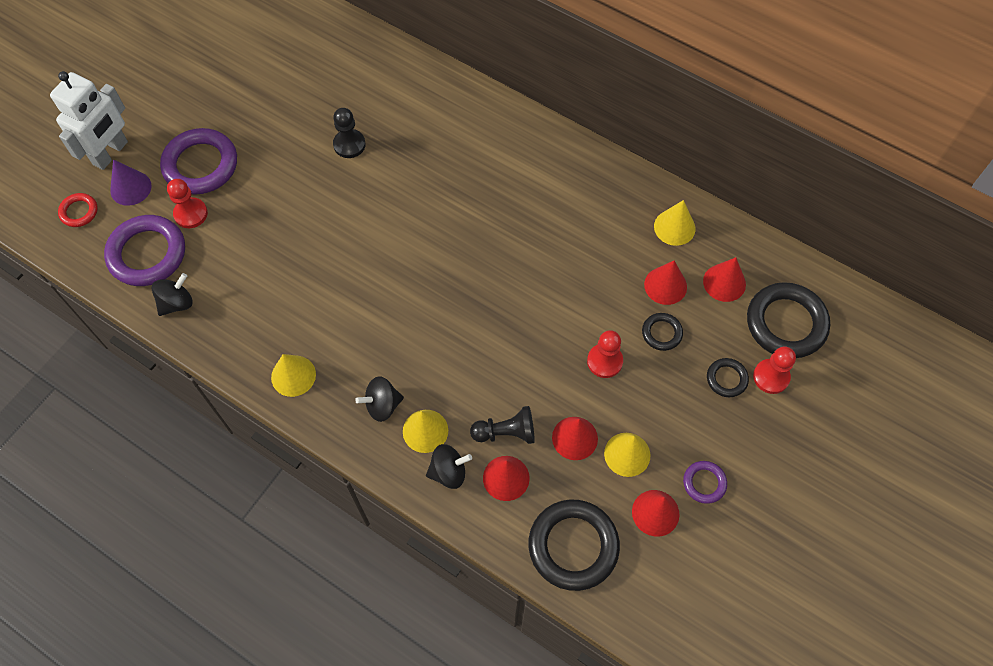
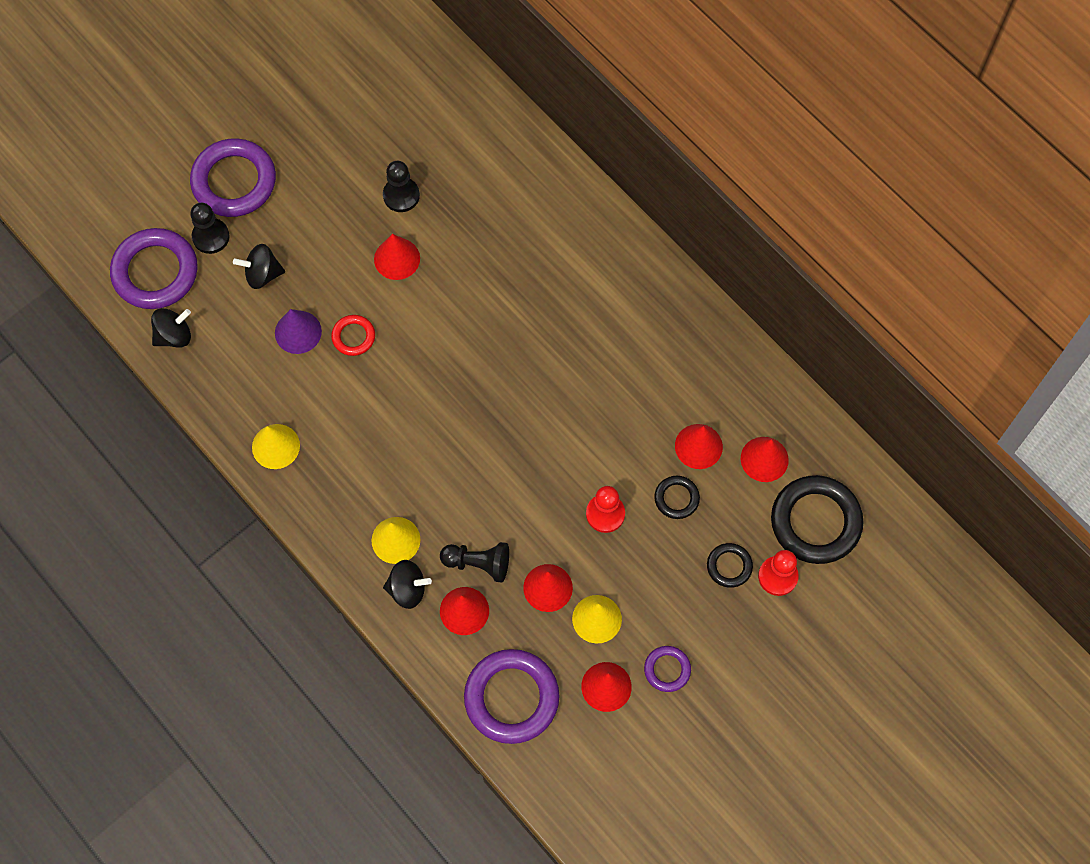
camera: 15 degrees right, 5 degrees up
(79, 212) = (94, 205): red ring -> red ring (353, 337)
(111, 153) = (141, 144): white robot -> none
(130, 188) = (153, 190): purple cone -> purple cone (298, 332)
(191, 214) = (211, 237): red pawn -> black pawn
(359, 195) = (397, 258): none -> red cone
(382, 405) = (359, 501): black spinning top -> black spinning top (262, 274)
(573, 546) = (511, 698): black ring -> purple ring
(674, 227) = (731, 382): yellow cone -> none

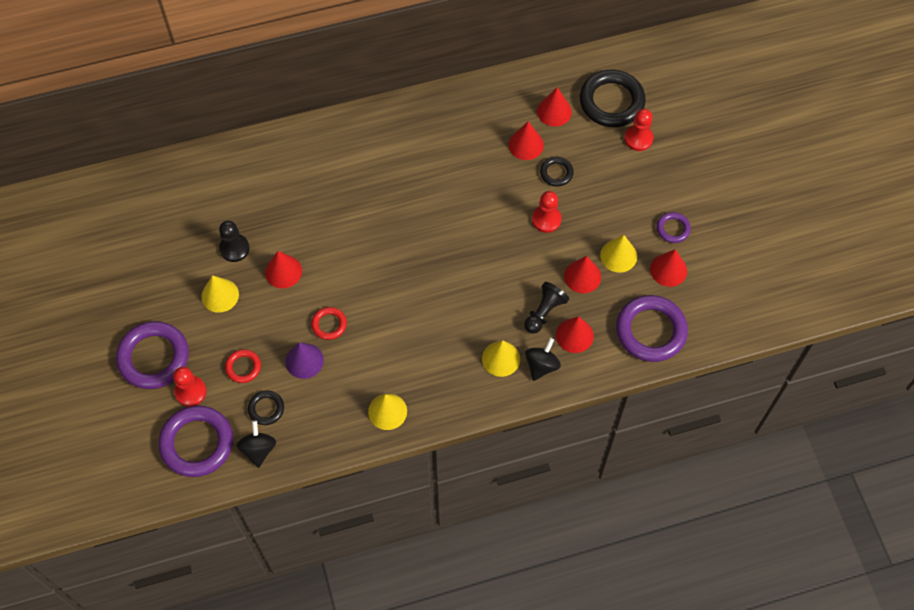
camera: 65 degrees left, 5 degrees down
(211, 237) = (190, 392): black pawn -> red pawn
(262, 274) = (243, 367): black spinning top -> red ring
(337, 209) = (220, 295): none -> yellow cone
(729, 566) = (618, 163): black ring -> black ring (266, 409)

